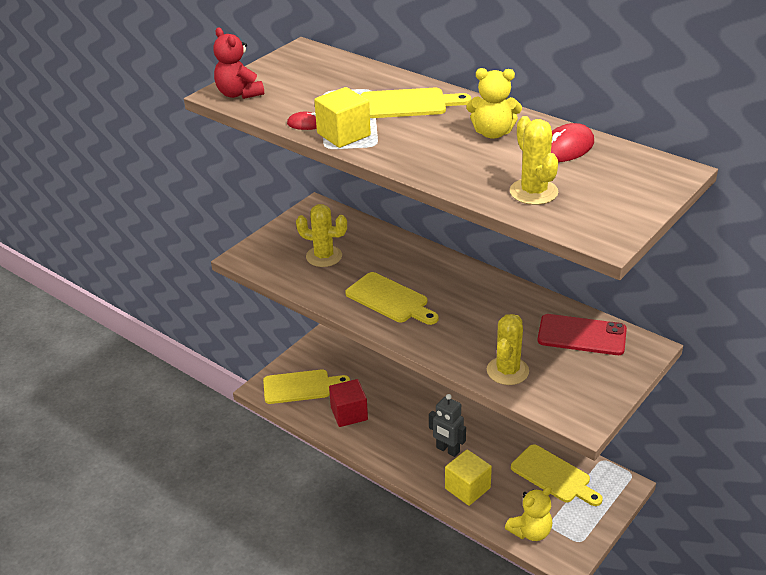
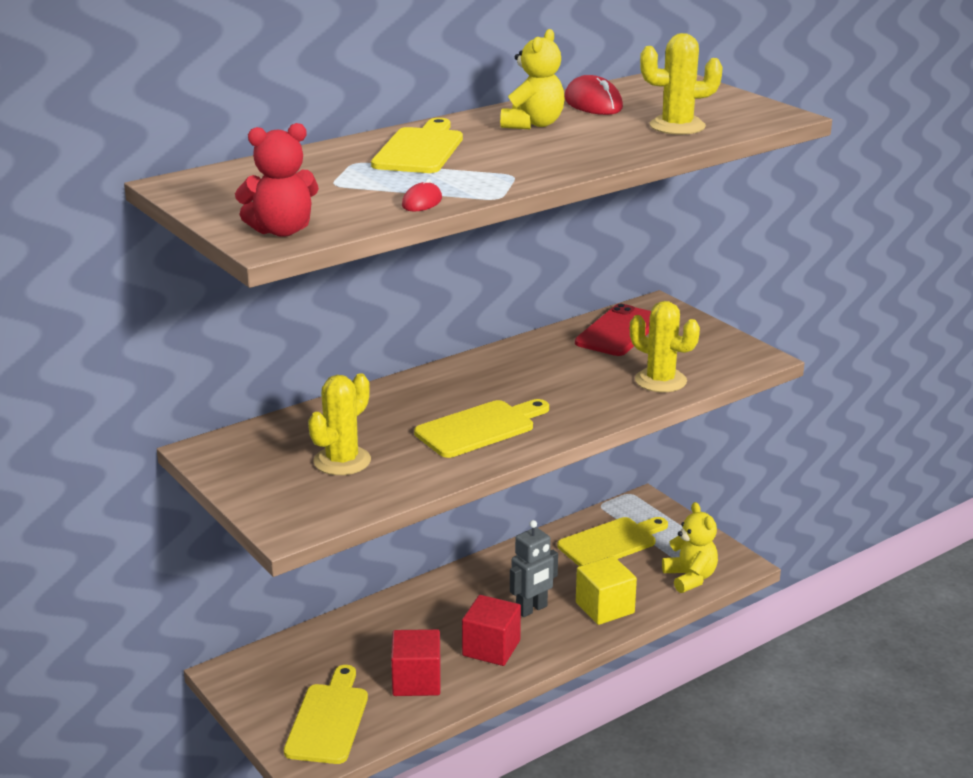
camera: 75 degrees left, 10 degrees down
(343, 134) = (472, 186): yellow cube -> none
(396, 439) = (491, 648): none -> red cube

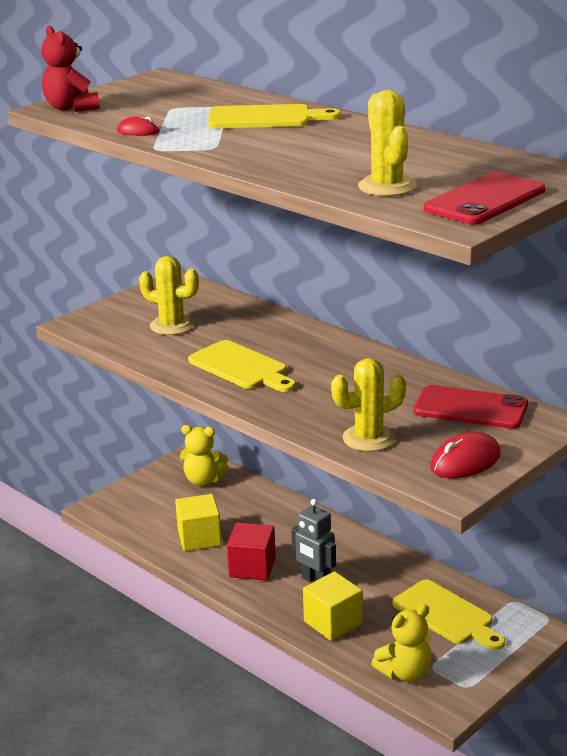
camera: 80 degrees right, 0 degrees up
(328, 720) = (145, 508): yellow cutting board -> none
(416, 681) = (199, 538): red cube -> yellow cube
(533, 124) = (356, 141): yellow teddy bear -> yellow teddy bear (203, 480)
(593, 103) = (440, 154): red mouse -> red mouse (465, 461)
(660, 381) = (369, 438): yellow cactus -> yellow cactus turned 45 degrees clockwise
(726, 104) = (485, 200): none -> red phone

